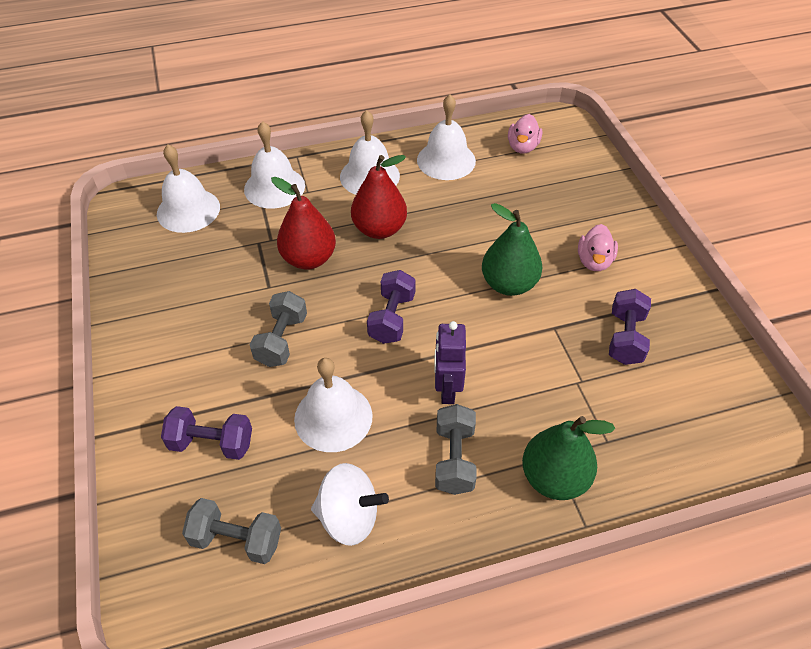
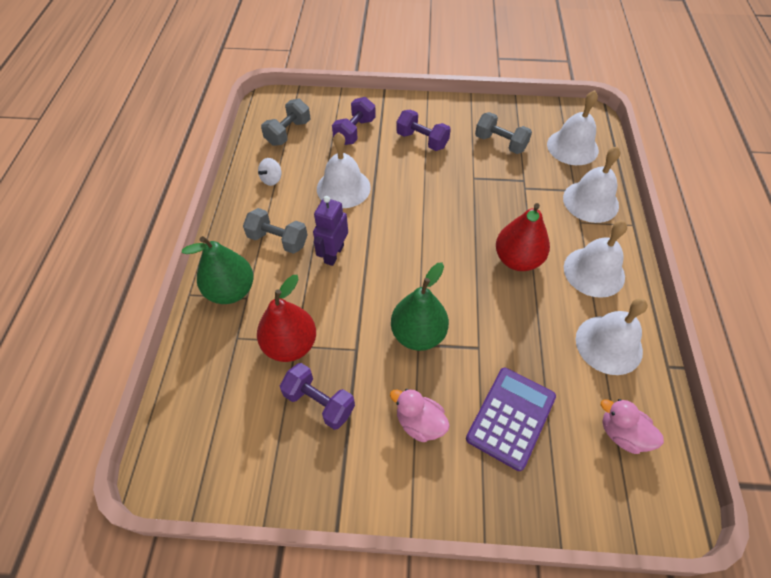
camera: 110 degrees right, 5 degrees up
(281, 340) = (419, 175): grey dumbbell -> grey dumbbell (500, 143)
(309, 259) = (495, 206): red pear -> red pear (290, 345)
(349, 517) = (271, 179): white spinning top -> white spinning top, size x0.55
(392, 318) = (414, 240): purple dumbbell -> purple dumbbell (422, 140)
(447, 389) = (333, 254): purple robot -> purple robot turned 90 degrees counterclockwise
(550, 207) = (510, 417): none -> purple calculator

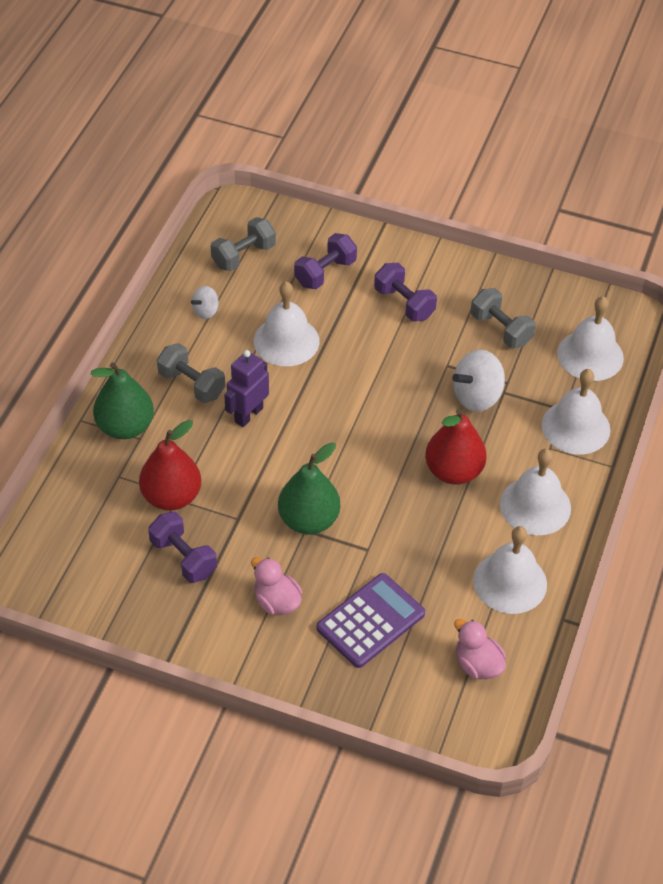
camera: 15 degrees right, 5 degrees down
(507, 196) = (477, 396): none -> white spinning top

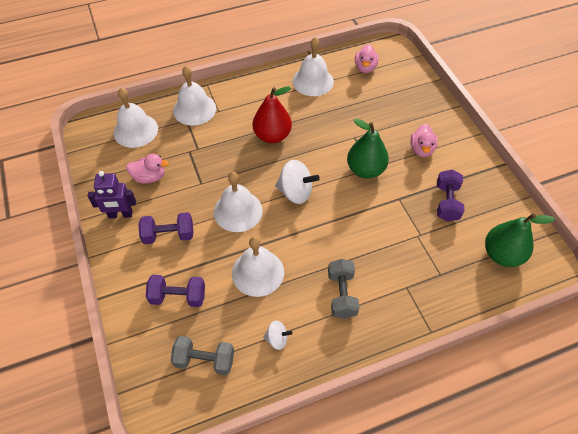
camera: 130 degrees left, 5 degrees up
(125, 427) = (408, 302): green pear -> green pear (502, 254)
(171, 497) = (422, 238): red pear -> none
(248, 415) = (331, 247): purple robot -> purple robot (120, 215)
(370, 621) = (388, 111): purple calculator -> none
(404, 303) = (169, 235): purple dumbbell -> purple dumbbell turned 75 degrees clockwise
(477, 396) = (212, 157): white spinning top -> white spinning top (295, 192)
(501, 329) = (149, 177): grey dumbbell -> pink duck
(535, 506) = (260, 96): white bell -> white bell (238, 211)

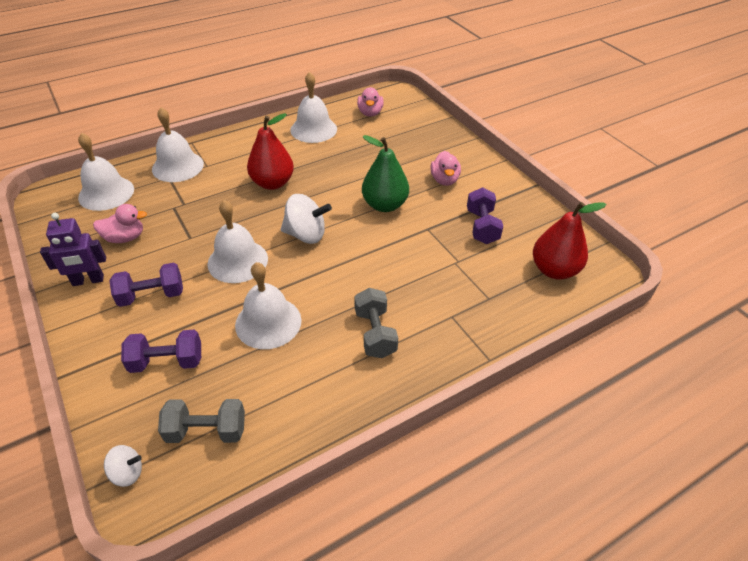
camera: 10 degrees left, 10 degrees down
(277, 339) = (300, 393): white spinning top -> white spinning top (127, 473)
(502, 254) = (554, 270): green pear -> red pear

